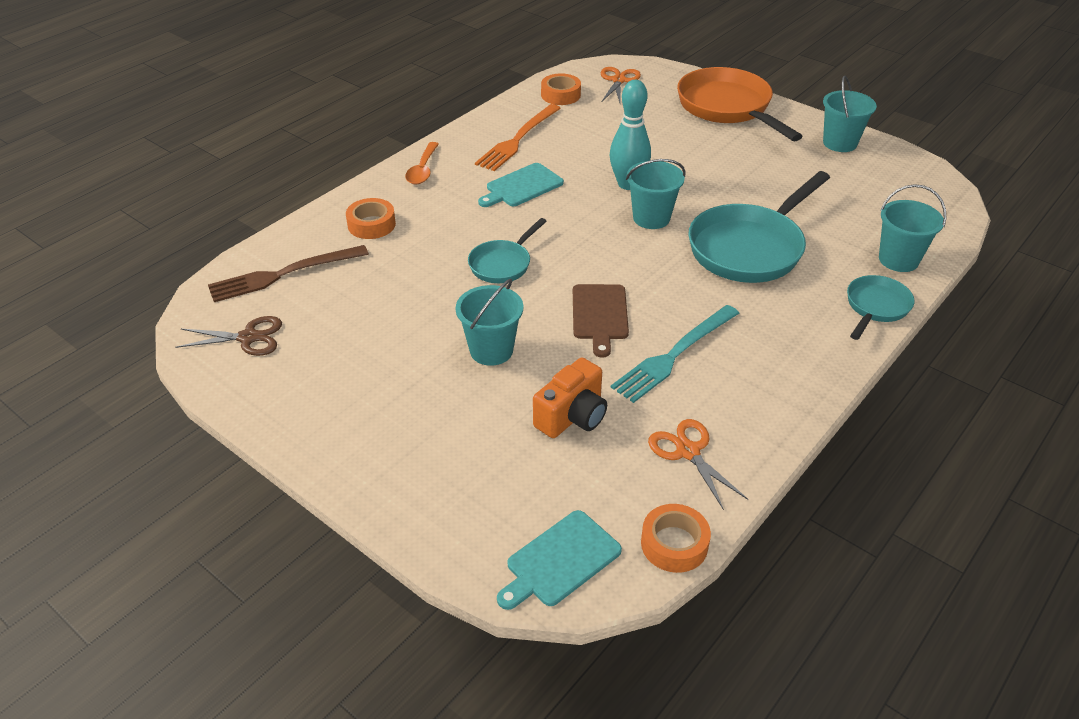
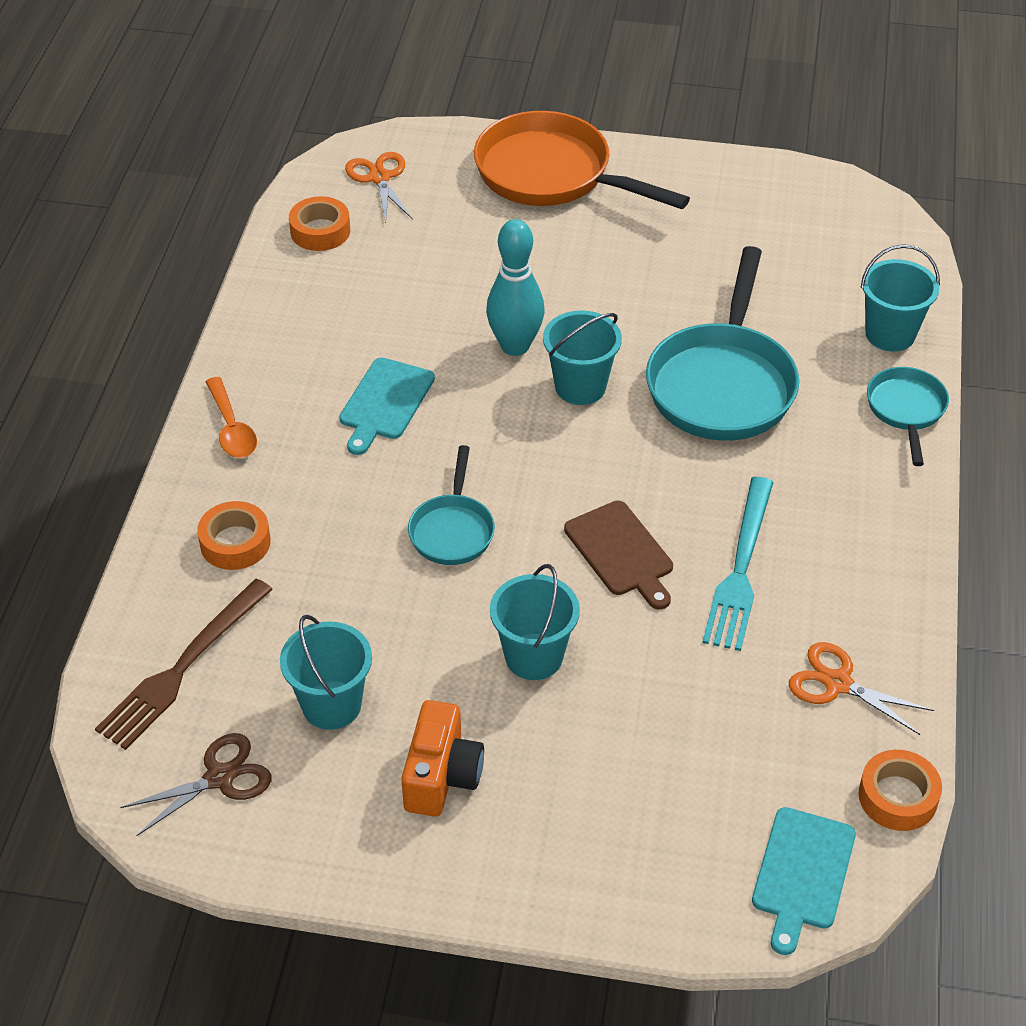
camera: 30 degrees left, 5 degrees up
(518, 139) = (320, 328): orange fork -> none
(572, 416) = (689, 699): orange camera -> orange camera (442, 776)
(840, 143) = (721, 183): turquoise bucket -> turquoise bucket (331, 705)

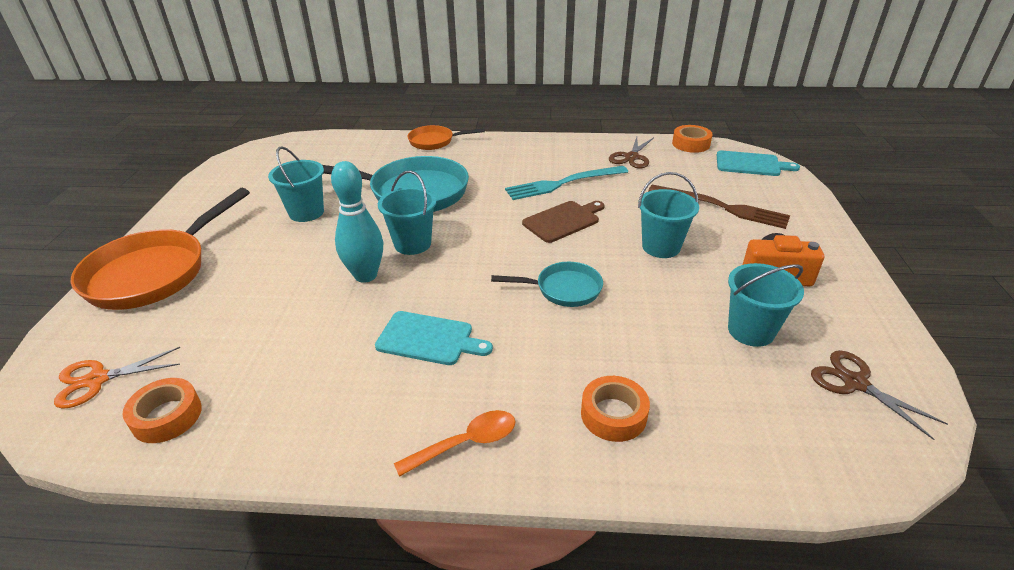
camera: 95 degrees left, 10 degrees down
(183, 667) = (766, 427): brown fork -> brown fork (721, 207)
(740, 568) = (563, 183): turquoise fork -> turquoise fork turned 150 degrees clockwise
(838, 683) = (631, 157): orange scissors -> brown scissors
(890, 334) = (373, 145): turquoise bucket -> turquoise bucket (306, 212)
(906, 410) = (435, 141): turquoise pan -> orange pan

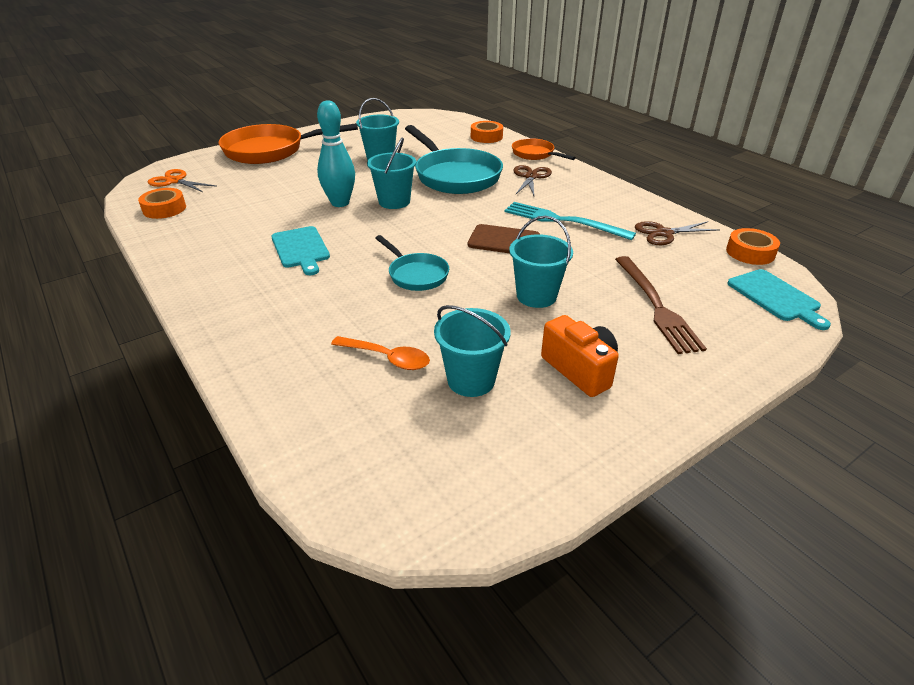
camera: 50 degrees right, 0 degrees up
(466, 443) = (217, 300): orange spoon -> orange spoon (387, 358)
(613, 414) = (294, 346): orange tape -> orange tape (486, 137)
(855, 383) = (462, 464): brown scissors -> brown scissors (531, 177)

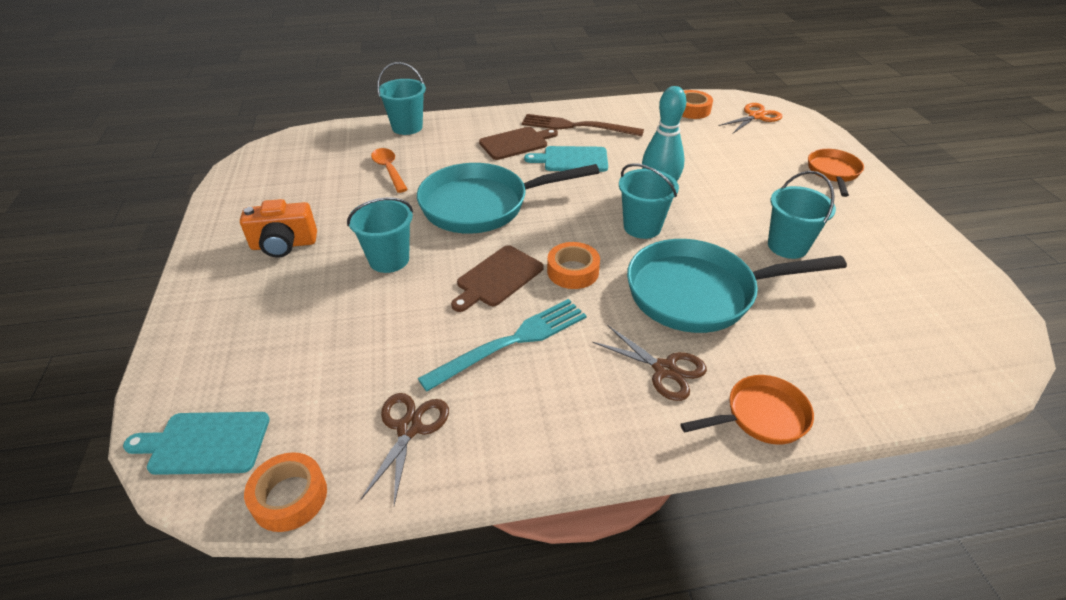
camera: 115 degrees right, 5 degrees up
(270, 151) = (833, 172): orange pan -> orange pan, size x0.53
(278, 288) = (516, 143): none -> brown cutting board
(387, 358) = (389, 170): orange spoon -> orange spoon turned 105 degrees clockwise
(416, 274) = (482, 205): turquoise pan -> turquoise pan, size x1.88
(471, 380) = (331, 195): turquoise bucket -> turquoise bucket (407, 127)
(486, 137) = (866, 383): orange tape -> orange tape (573, 271)
(656, 305) = (299, 330): brown fork -> brown fork (577, 126)

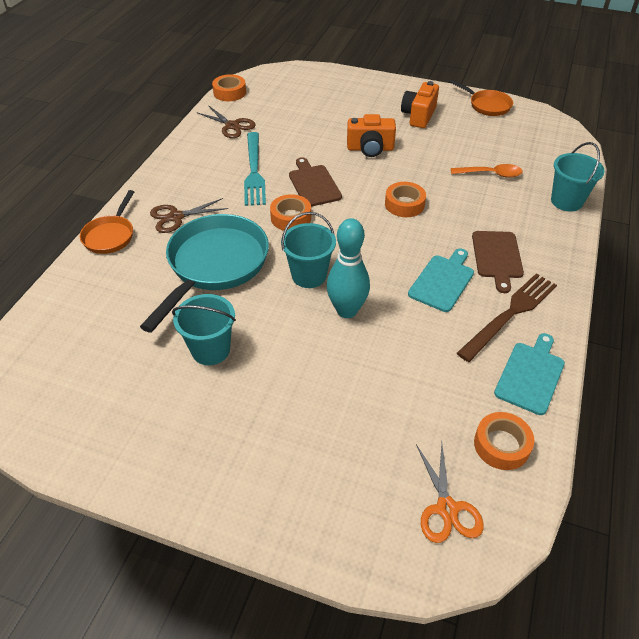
camera: 120 degrees right, 5 degrees up
(205, 443) = (280, 78): turquoise cutting board -> turquoise cutting board (531, 375)
(389, 259) = (370, 149): turquoise bucket -> orange camera
(482, 205) = (404, 204): turquoise pan -> orange tape
(833, 172) = (274, 485): orange pan -> orange pan (487, 105)

